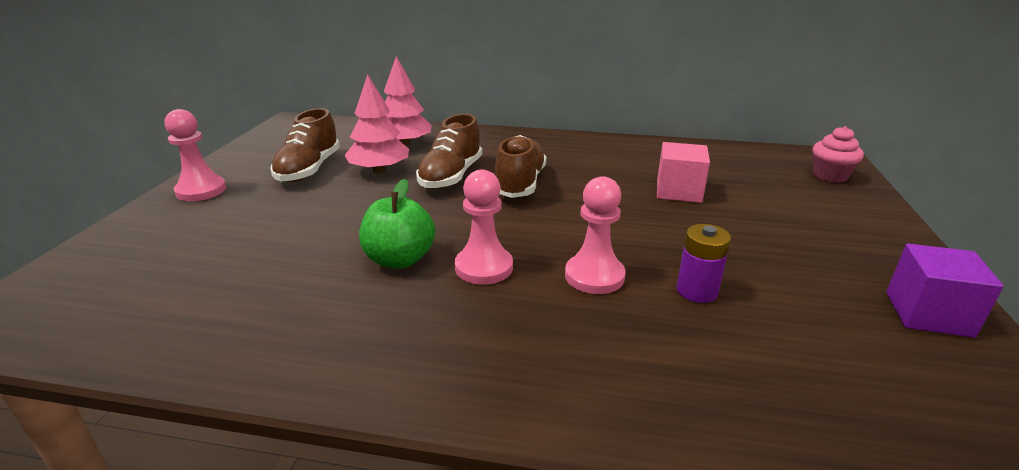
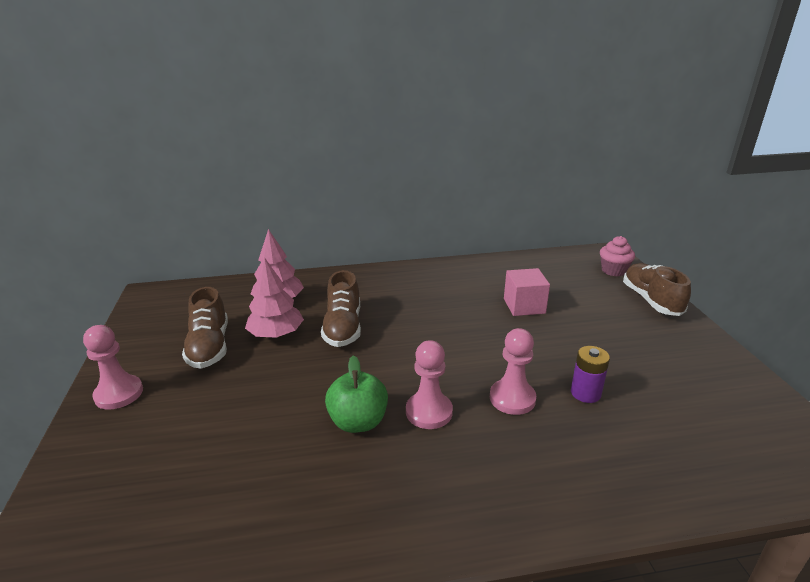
camera: 20 degrees left, 0 degrees up
(520, 183) = (404, 323): brown shoe -> brown shoe (651, 300)
(928, 314) = (723, 374): purple cube -> none

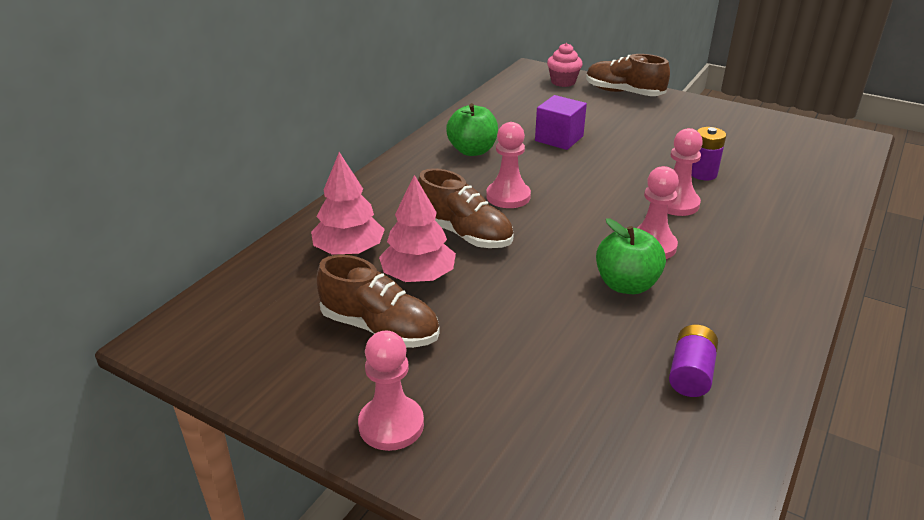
camera: 50 degrees left, 5 degrees up
(268, 505) = (690, 374): none -> purple battery
(411, 322) = (508, 196): none -> pink pawn
(451, 284) = (472, 151): none -> green apple
(524, 306) = (559, 138): pink cube -> purple cube

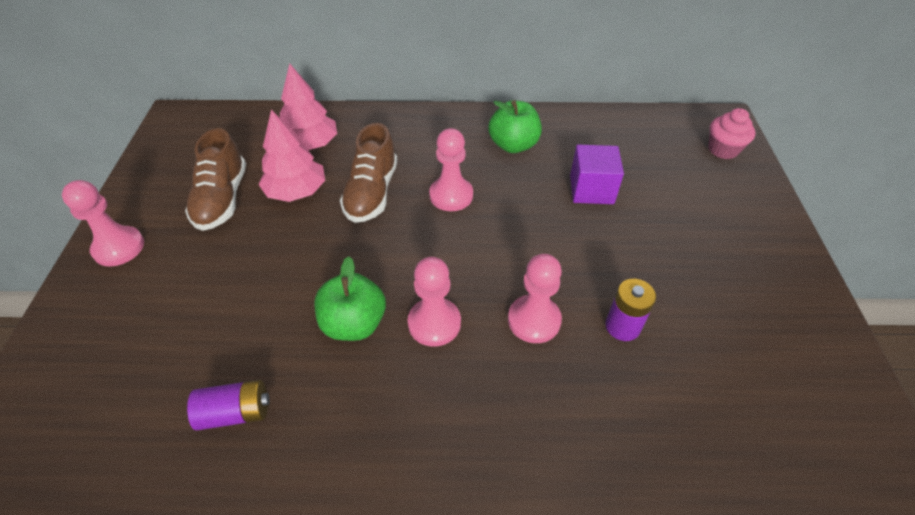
camera: 60 degrees right, 15 degrees up
(623, 93) = (754, 202): brown shoe -> none

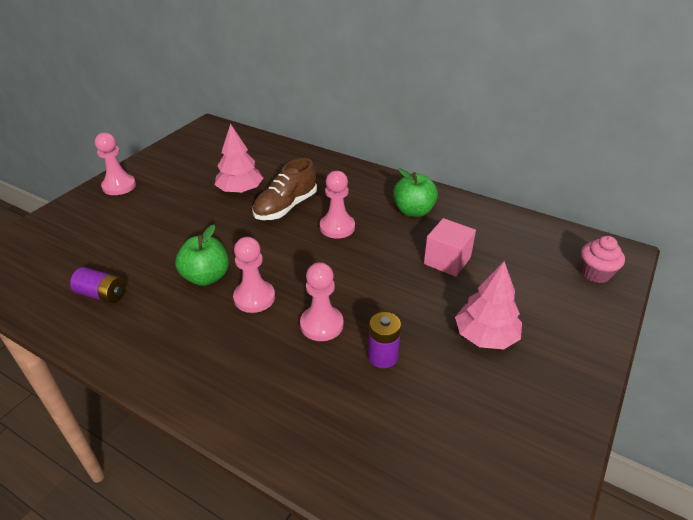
camera: 30 degrees right, 10 degrees down
(222, 199) = (194, 180): brown shoe -> none
(310, 145) = (273, 166): pink tree -> pink tree (485, 336)
(591, 189) = (447, 260): purple cube -> pink cube

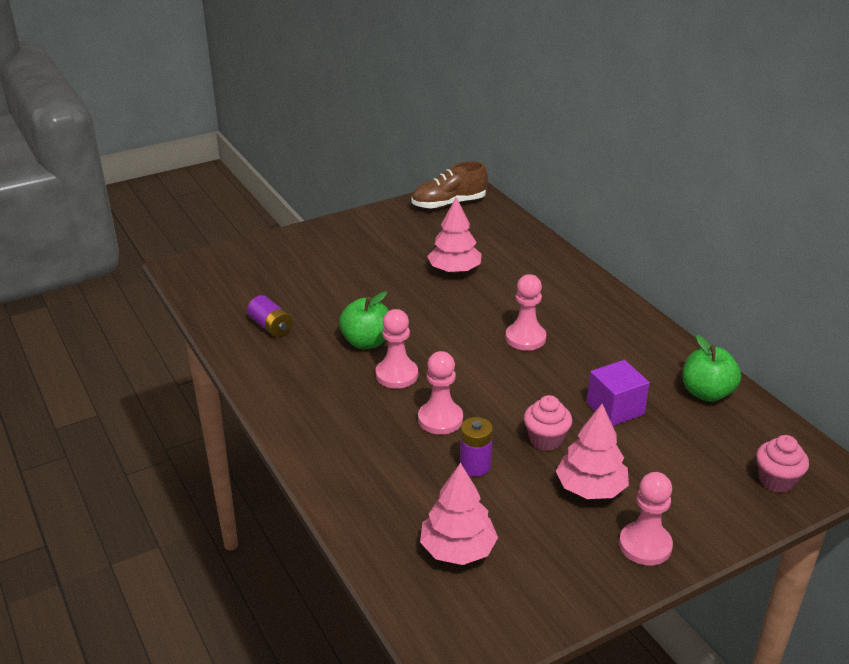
camera: 30 degrees right, 5 degrees down
(119, 186) = (342, 231): pink pawn -> pink pawn (645, 545)
(286, 207) = (488, 301): brown shoe -> brown shoe (449, 204)
(413, 211) = (622, 349): green apple -> green apple (706, 393)
(419, 307) = (546, 439): none -> pink cupcake
(431, 449) = (458, 549): none -> pink tree
(447, 260) = (615, 409): pink cube -> purple cube

